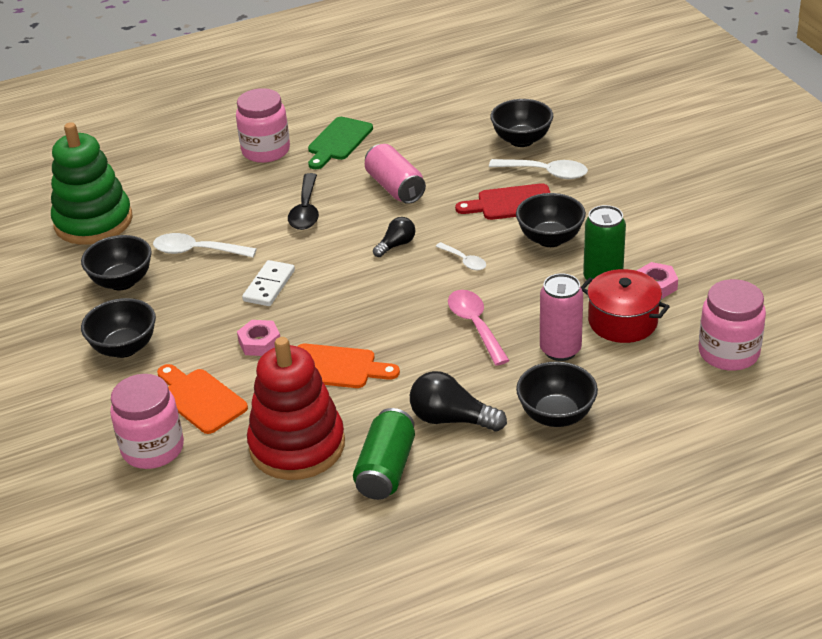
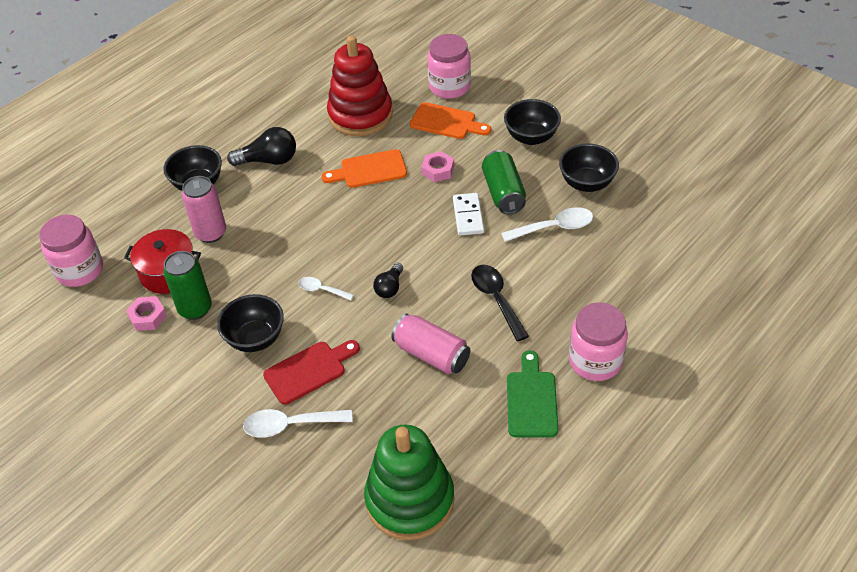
camera: 155 degrees right, 10 degrees up
(93, 222) = (671, 227): green stacking toy -> green stacking toy (410, 500)
(386, 469) = (295, 119): green can -> green can (503, 193)
(475, 325) = (284, 233): pink spoon -> none
(521, 140) = (335, 469): black bowl -> none

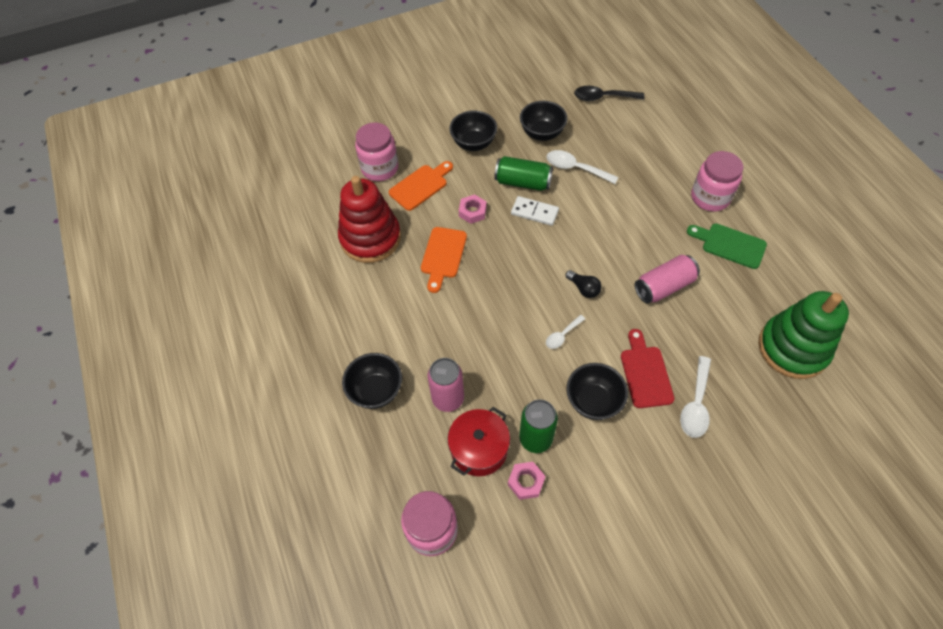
camera: 65 degrees left, 10 degrees up
(268, 160) = (382, 324): black light bulb -> none
(496, 299) = (628, 228): black spoon -> black spoon (603, 97)
(554, 227) = (575, 168): white spoon -> white spoon turned 75 degrees counterclockwise

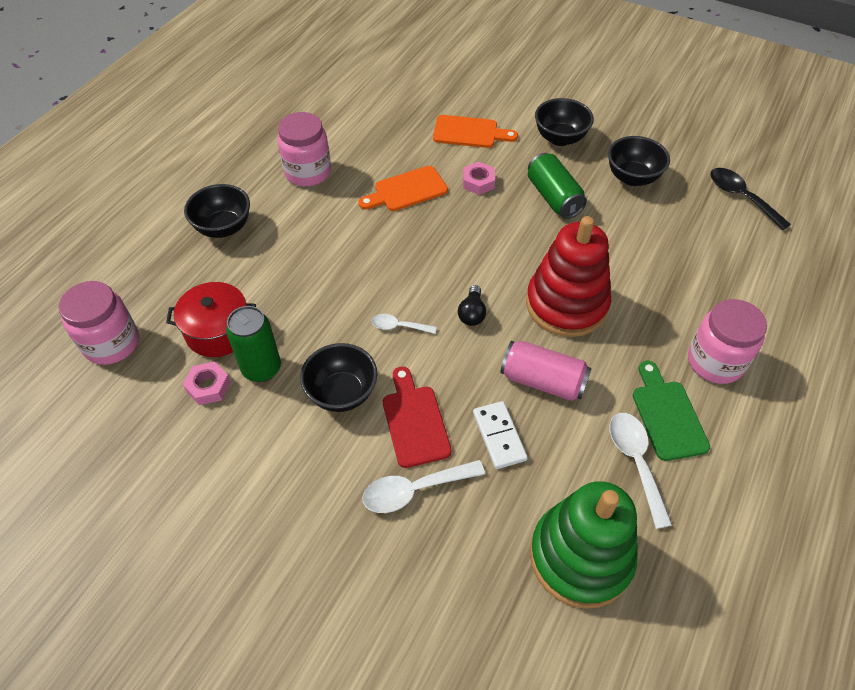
camera: 50 degrees right, 5 degrees down
(370, 238) = (378, 135): red stacking toy -> red stacking toy (566, 304)
(380, 168) = (460, 97): pink jar -> pink jar (308, 172)
(448, 399) = (254, 280): pink can -> none
(534, 212) = (526, 225): white domino -> white domino (499, 436)
(575, 168) = (618, 226): white spoon -> white spoon (635, 462)
(645, 373) = (414, 421): red cutting board -> red cutting board turned 60 degrees counterclockwise

